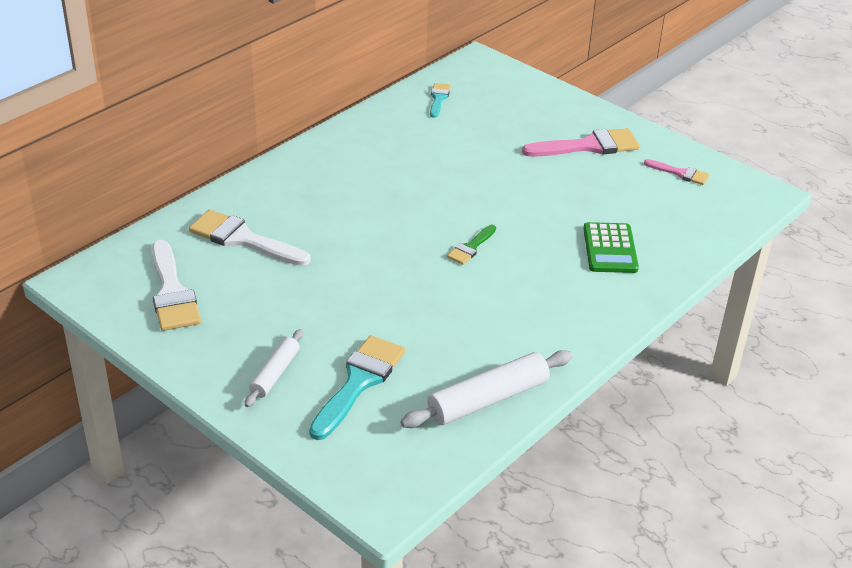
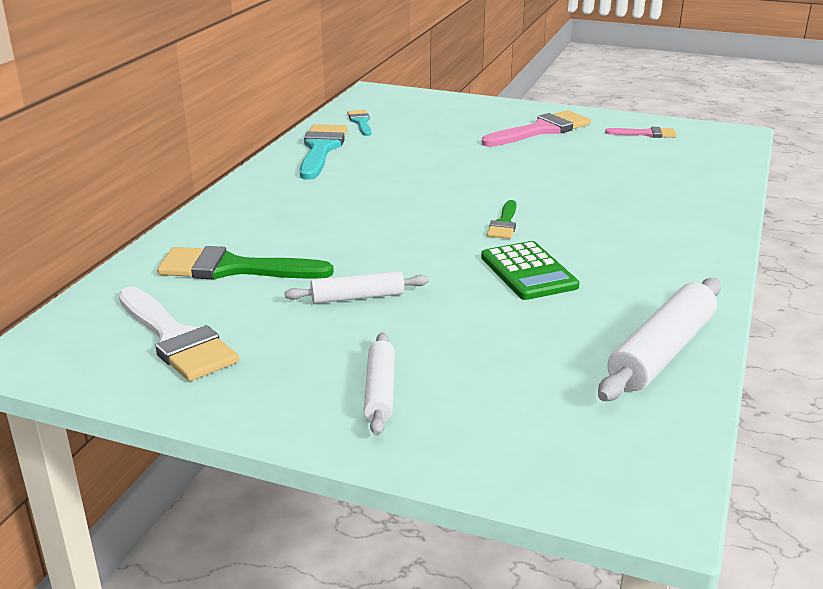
camera: 20 degrees left, 10 degrees down
(243, 239) = (233, 268): white brush -> green brush
(312, 290) = (357, 297): none -> white rolling pin
(359, 382) = (495, 373): turquoise brush -> turquoise brush (321, 149)
(610, 249) = (644, 197): green calculator -> green calculator (528, 272)

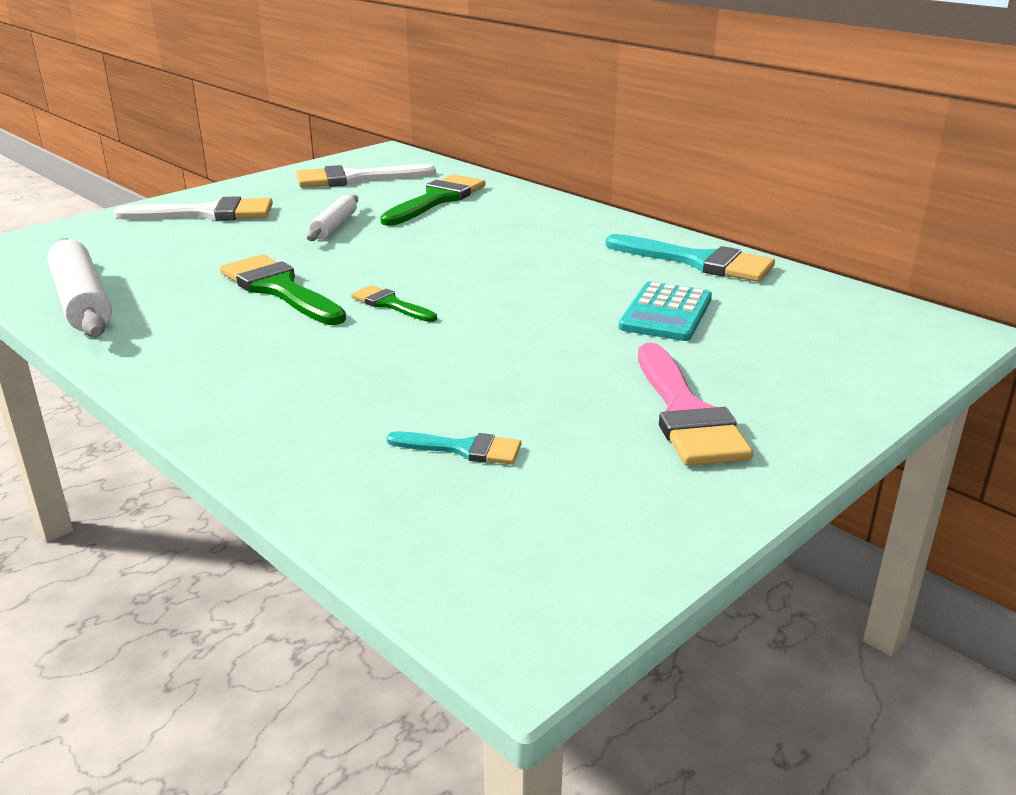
camera: 115 degrees right, 0 degrees up
(360, 122) = (795, 297): turquoise brush -> turquoise brush (463, 449)
(380, 391) = (207, 213): white rolling pin -> white brush
(422, 147) = (666, 313): none -> turquoise calculator
(528, 272) = (279, 289): green calculator -> green brush
(646, 134) = (601, 512): pink brush -> none

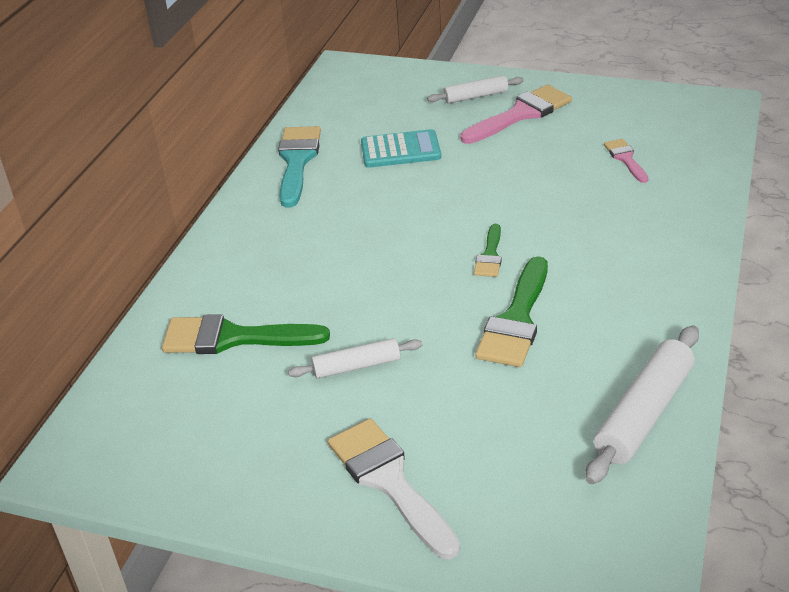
camera: 115 degrees left, 10 degrees up
(355, 179) = (194, 432): white brush -> none
(463, 449) = (625, 159): turquoise brush -> pink brush
(777, 396) = (475, 96): none -> white rolling pin

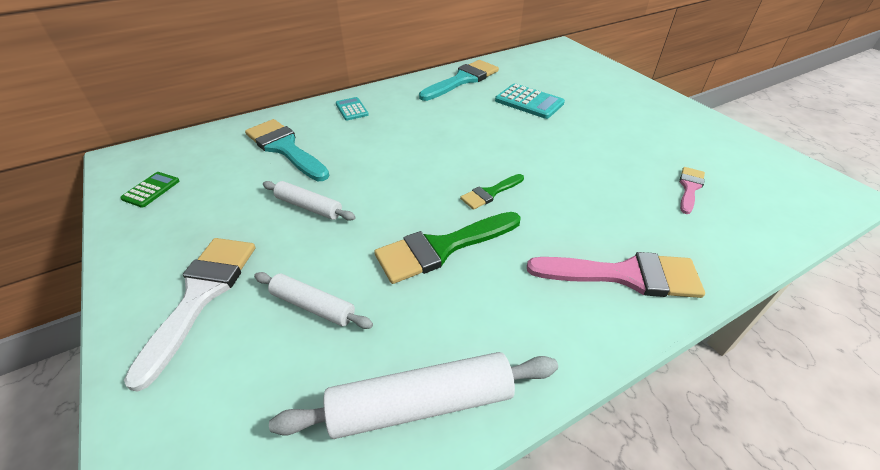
camera: 40 degrees right, 5 degrees up
(166, 461) = (151, 190): none -> green calculator
(231, 259) = (352, 109): none -> turquoise calculator
(233, 338) = (285, 148): green brush -> turquoise brush
(475, 96) = (624, 95): white rolling pin -> white rolling pin (313, 306)
(521, 114) = (642, 119): pink brush -> pink brush (625, 275)

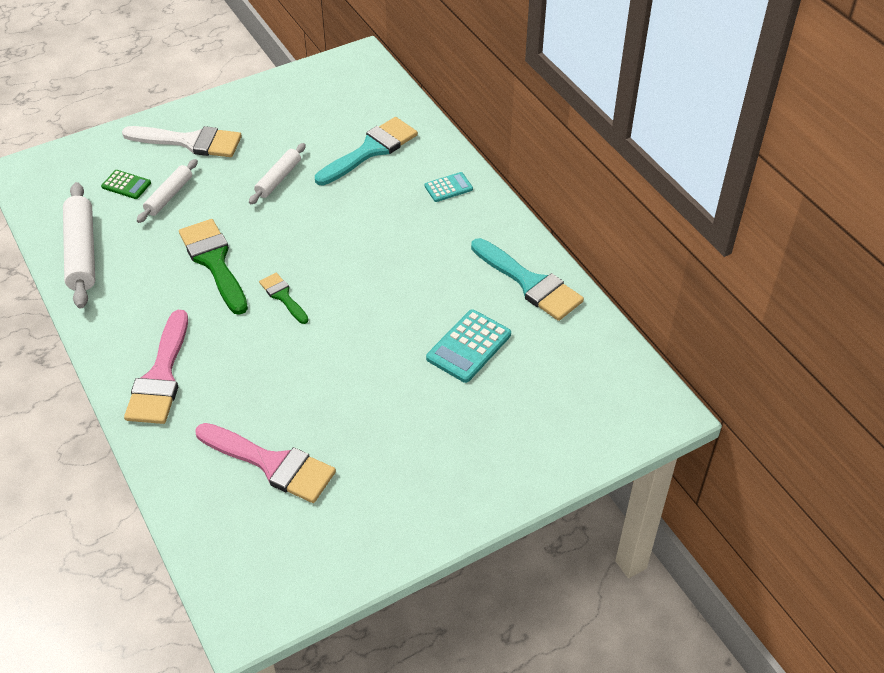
camera: 90 degrees right, 5 degrees up
(151, 190) = (312, 87): green calculator -> green calculator (126, 185)
(689, 188) = (272, 464): pink brush -> pink brush, size x1.83

